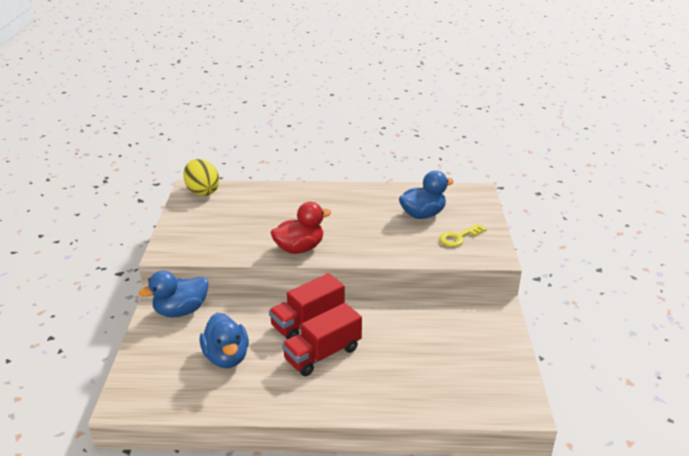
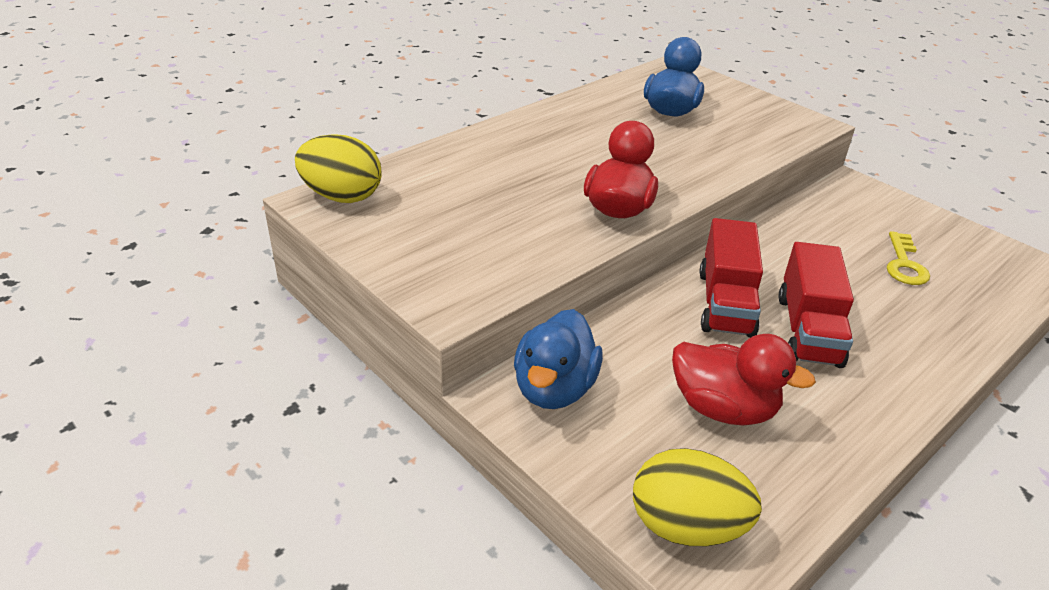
camera: 45 degrees left, 5 degrees up
(141, 382) = (686, 526): none -> yellow egg
(226, 357) = (723, 408): blue duck -> red duck
(459, 237) = (748, 119): yellow key -> yellow key (904, 264)

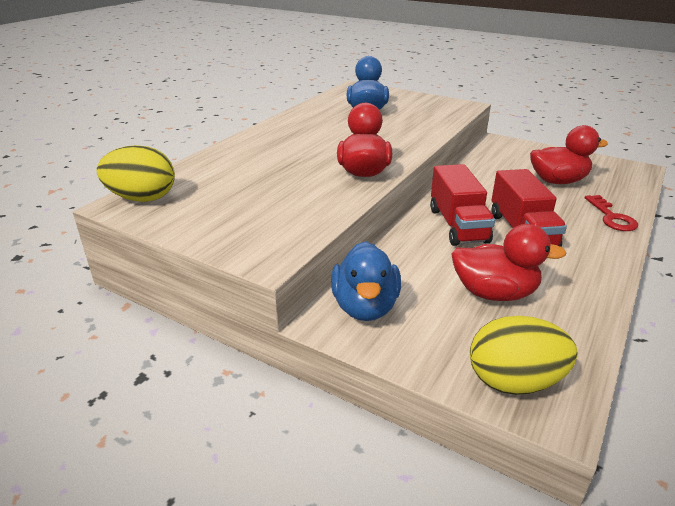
camera: 15 degrees left, 5 degrees down
(904, 264) = (558, 181): yellow key -> red duck
(950, 336) = (611, 217): none -> red key

